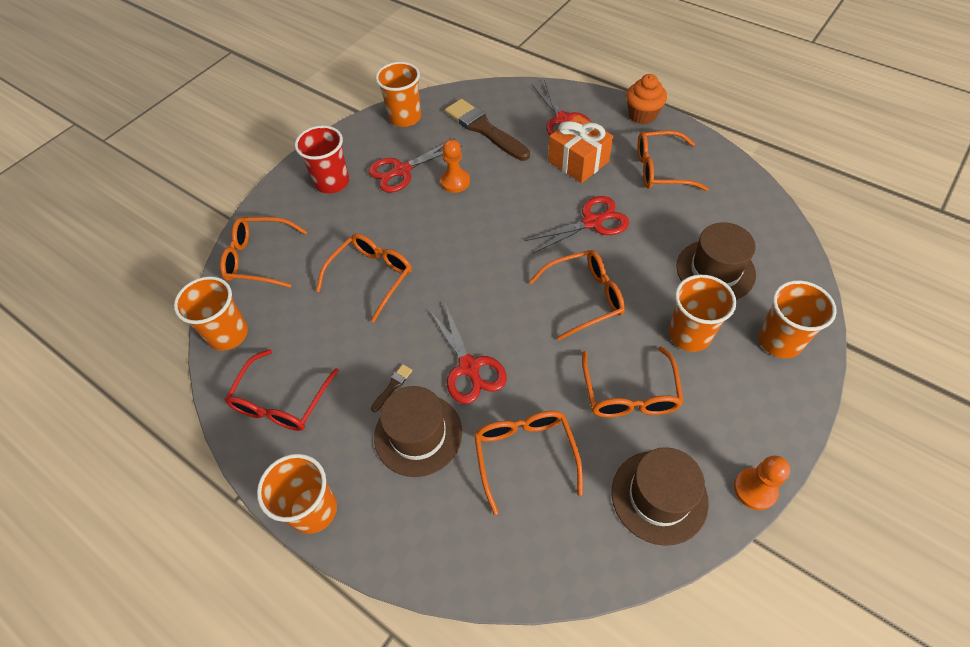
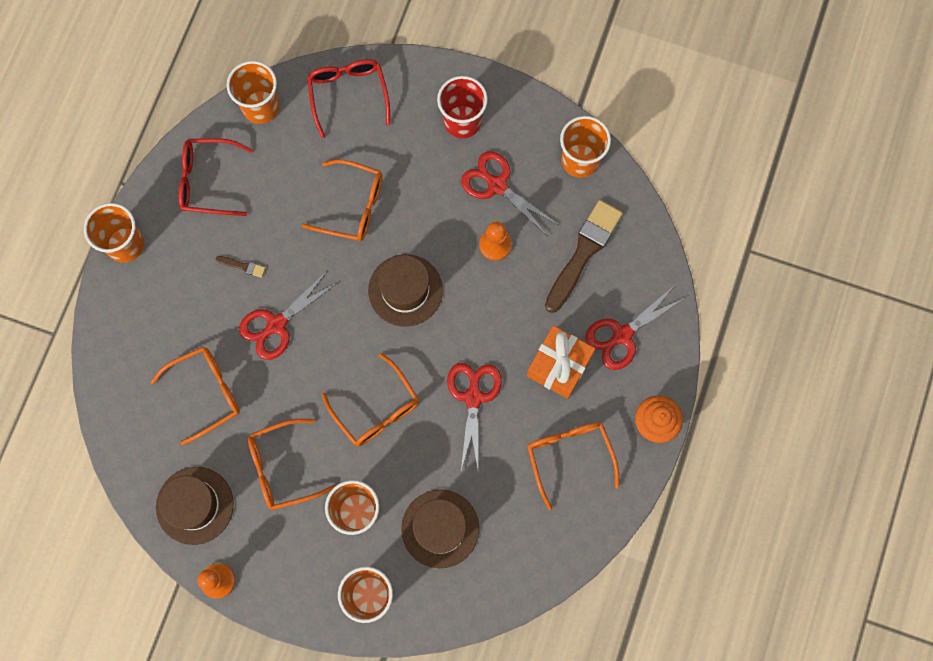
camera: 70 degrees right, 20 degrees up
(259, 258) = (348, 94): orange glasses -> red glasses
(418, 434) = (204, 302): brown hat -> brown hat (405, 290)
(592, 222) = (473, 397): red scissors -> red scissors turned 135 degrees counterclockwise

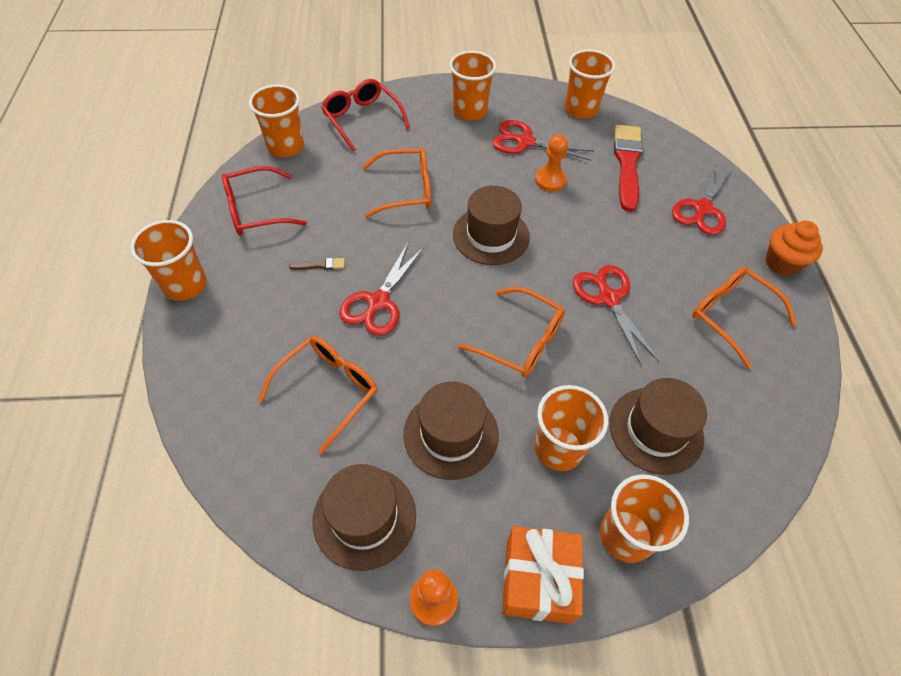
camera: 25 degrees left, 20 degrees down
(282, 467) = (451, 434): orange glasses -> brown hat
(462, 121) = (470, 111): red cup -> orange cup
(559, 366) = (667, 248): orange gift -> orange gift (538, 580)
(583, 252) = (627, 164): brown brush -> red brush

